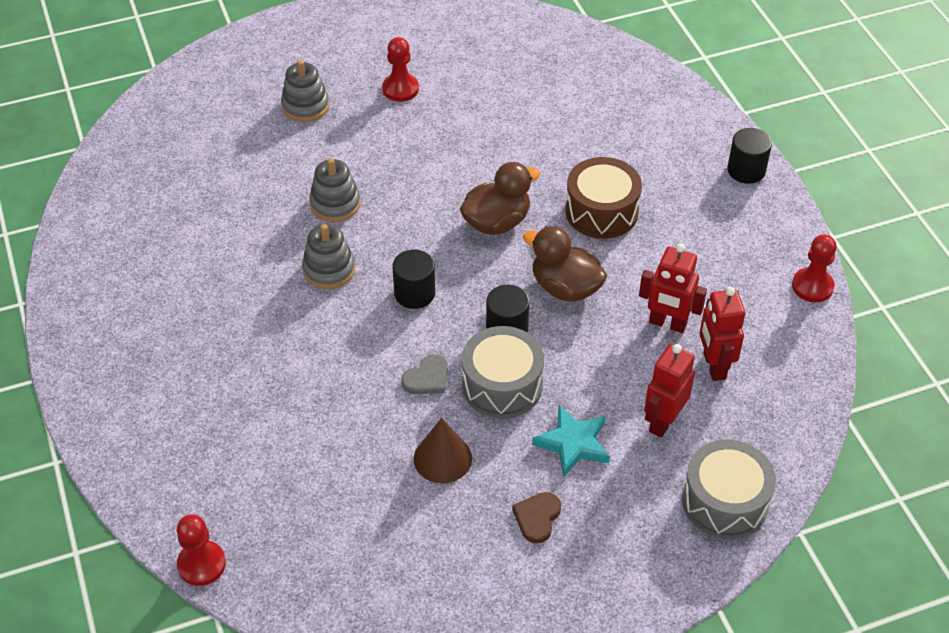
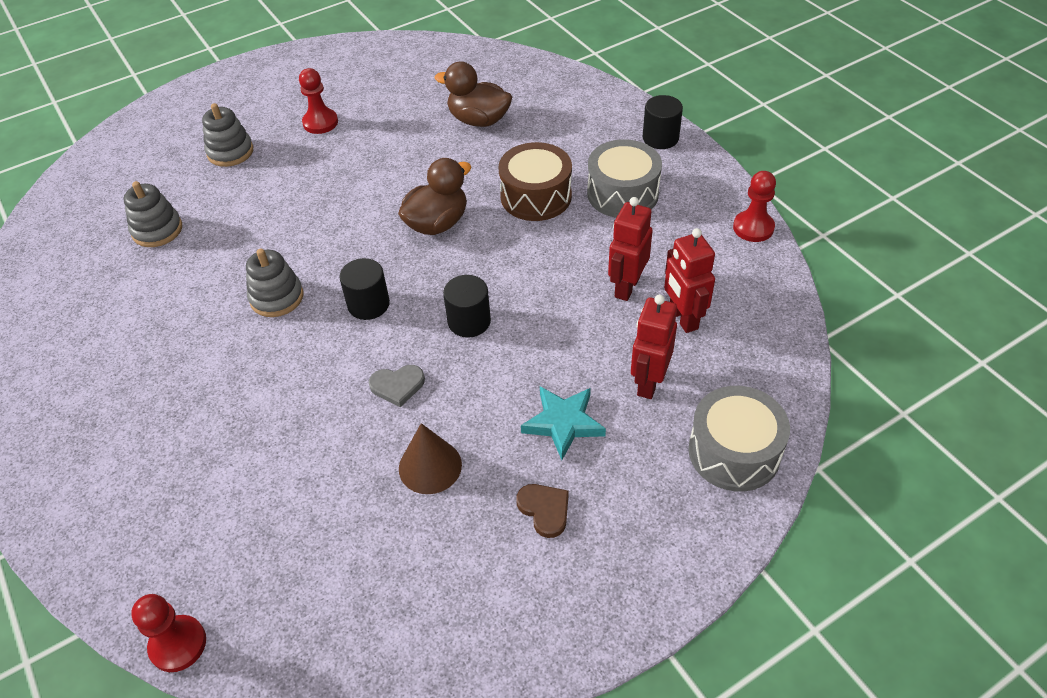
camera: 10 degrees left, 0 degrees up
(335, 204) = (273, 234): grey stacking toy -> grey stacking toy (157, 230)
(427, 378) = (397, 386): grey heart -> grey heart turned 45 degrees clockwise
(502, 385) = (476, 378): grey drum -> grey drum (622, 193)
(537, 518) = (544, 510): brown heart -> brown heart turned 135 degrees clockwise
(565, 288) = (518, 271): brown duck -> brown duck (478, 120)
(667, 324) = (626, 287): red robot -> red robot turned 105 degrees clockwise

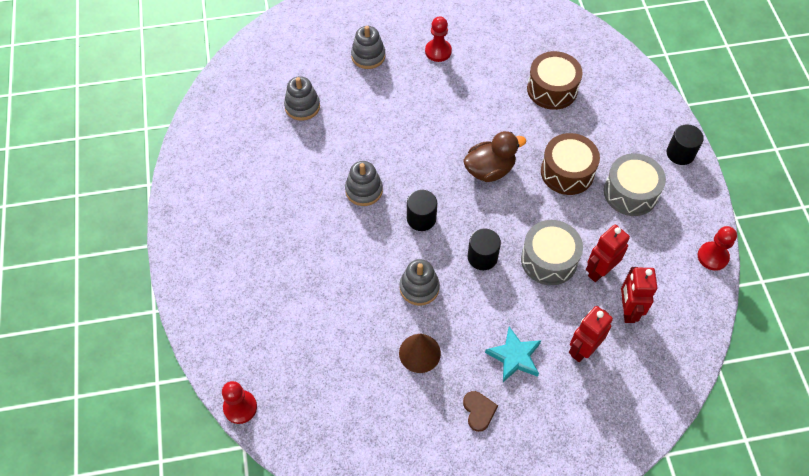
camera: 20 degrees right, 10 degrees up
(397, 386) = (419, 287): grey heart -> grey stacking toy
(478, 120) = (552, 89): brown duck -> brown drum
(734, 452) = (616, 421): grey drum -> grey drum (549, 260)

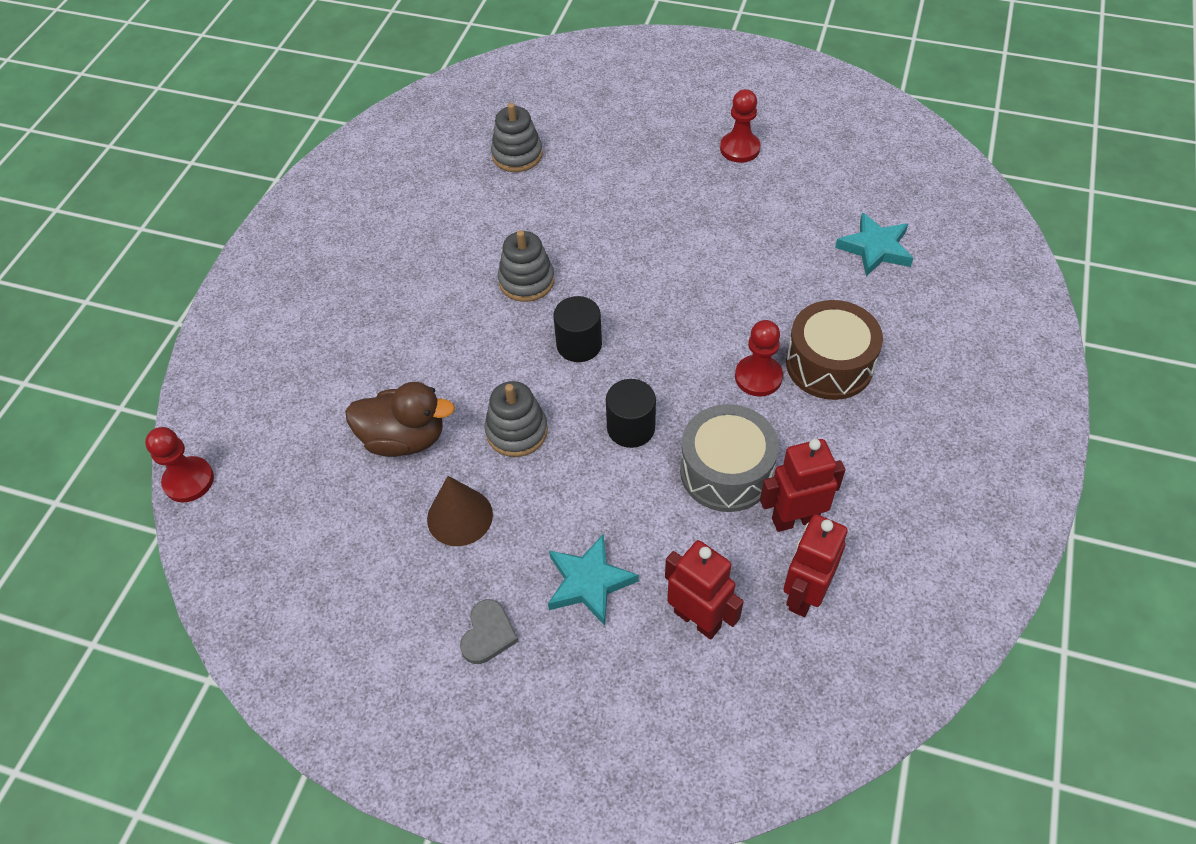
camera: 30 degrees right, 5 degrees down
(368, 56) = (641, 125): grey stacking toy -> none
(479, 411) = (488, 634): brown heart -> grey heart
(489, 170) = (715, 319): brown duck -> brown duck (404, 439)
(552, 89) = (875, 248): brown drum -> turquoise star
(582, 349) = (697, 619): red robot -> red robot turned 60 degrees clockwise
(630, 192) = (912, 429): grey drum -> none
(680, 153) = (1028, 405): black cylinder -> none
(712, 257) = (995, 576): red pawn -> red pawn (758, 377)

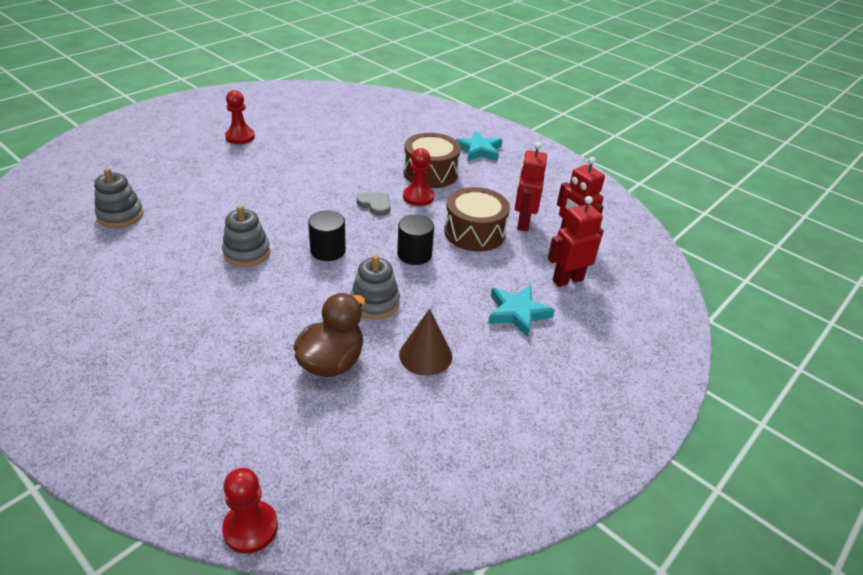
camera: 70 degrees left, 15 degrees down
(488, 634) = (530, 373): grey heart -> grey heart (375, 205)
(726, 471) = (474, 232): grey drum -> brown drum
(875, 248) = (366, 130): turquoise star -> turquoise star (479, 150)

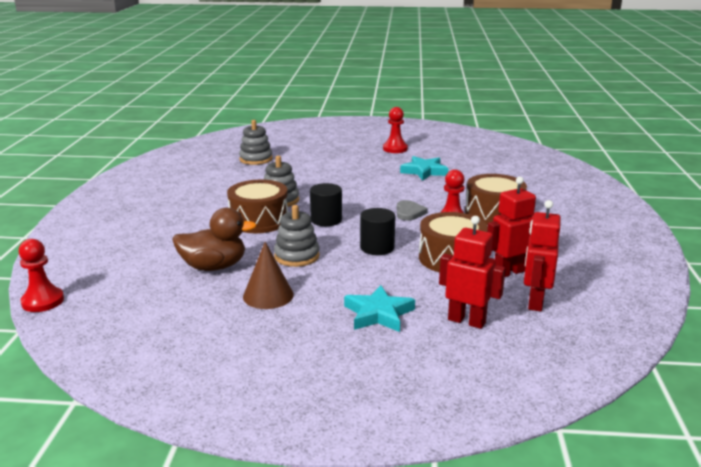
camera: 55 degrees right, 15 degrees down
(272, 287) = (259, 220): none -> brown drum
(479, 150) = (572, 217): turquoise star -> turquoise star (424, 171)

